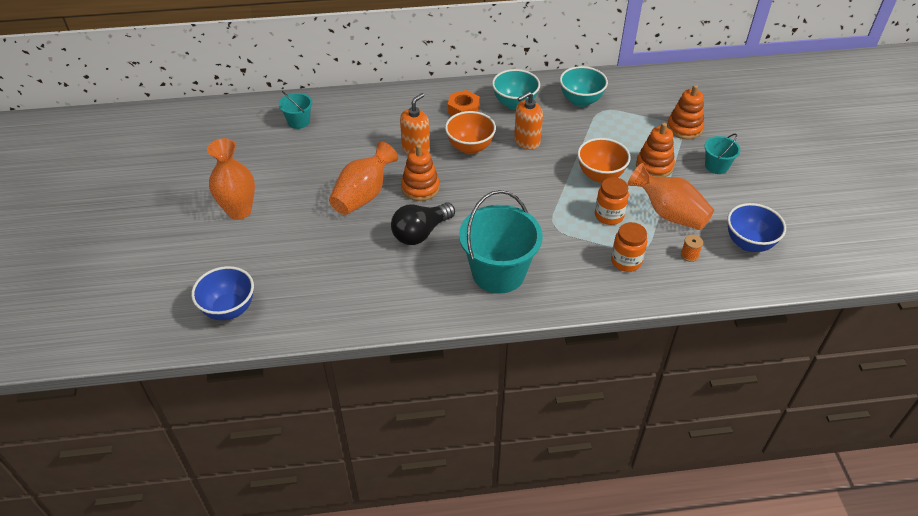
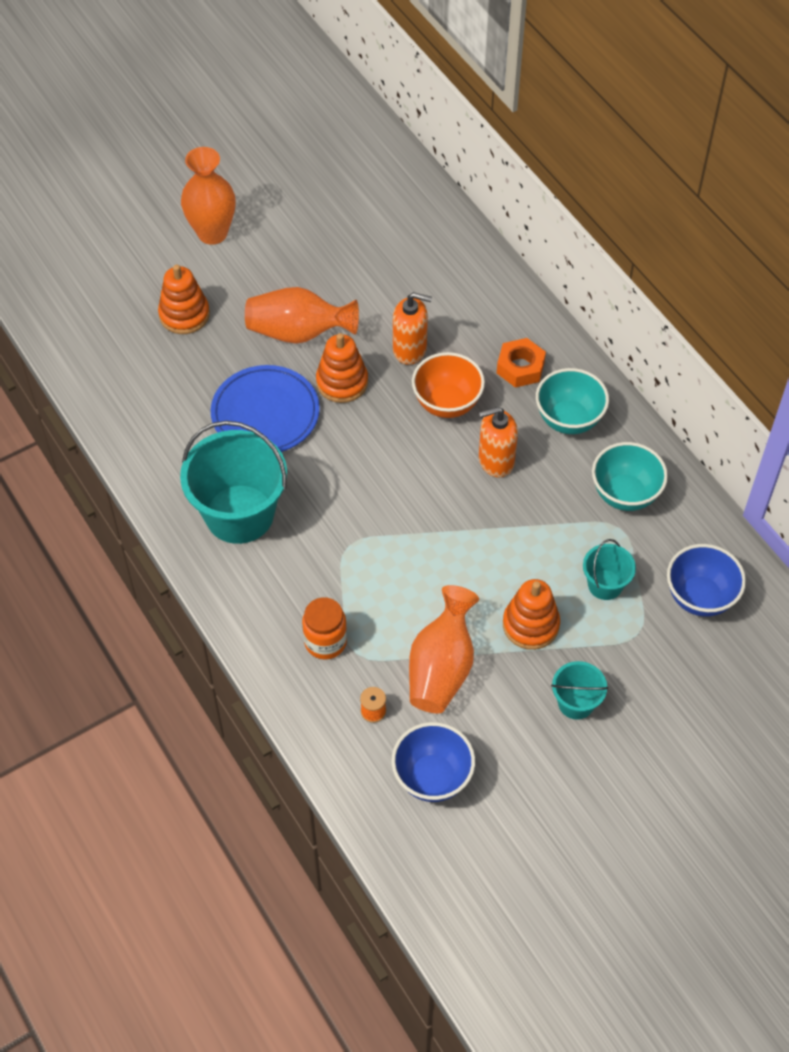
camera: 65 degrees right, 10 degrees up
(229, 309) = (71, 295): blue bowl -> blue bowl (700, 597)
(299, 121) = (393, 212): turquoise bucket -> turquoise bucket (605, 585)
(420, 233) = (265, 413): black light bulb -> blue plate
(526, 141) = (496, 461): orange soap dispenser -> orange soap dispenser turned 45 degrees counterclockwise
(600, 175) = (474, 566): orange bowl -> none
(609, 215) = (400, 599): orange jar -> none
(684, 128) = (641, 641): orange stacking toy -> orange stacking toy (184, 315)

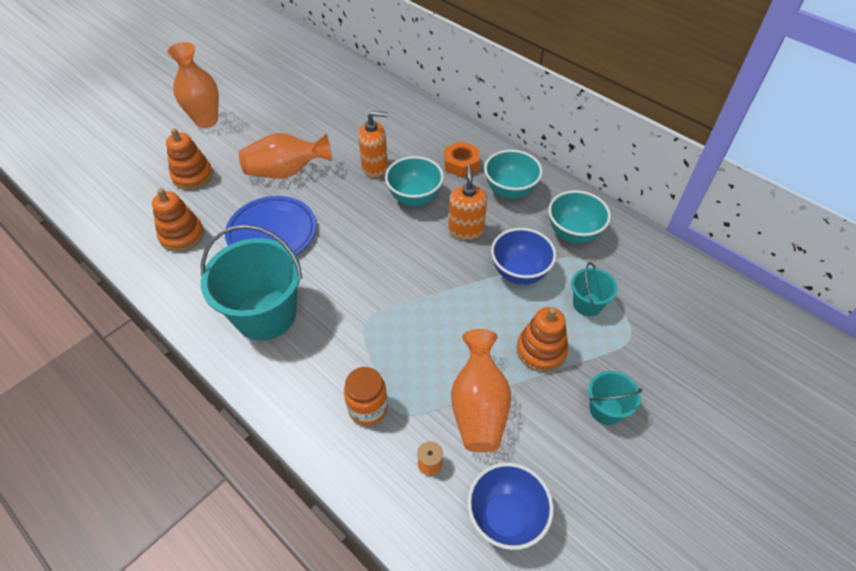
camera: 15 degrees left, 5 degrees down
(342, 382) = (329, 199): orange stacking toy -> orange stacking toy (182, 235)
(447, 403) = (414, 198): orange bowl -> turquoise bowl
(496, 461) = (466, 230): orange soap dispenser -> orange soap dispenser turned 120 degrees clockwise
(700, 597) = (664, 297): blue bowl -> blue bowl (519, 273)

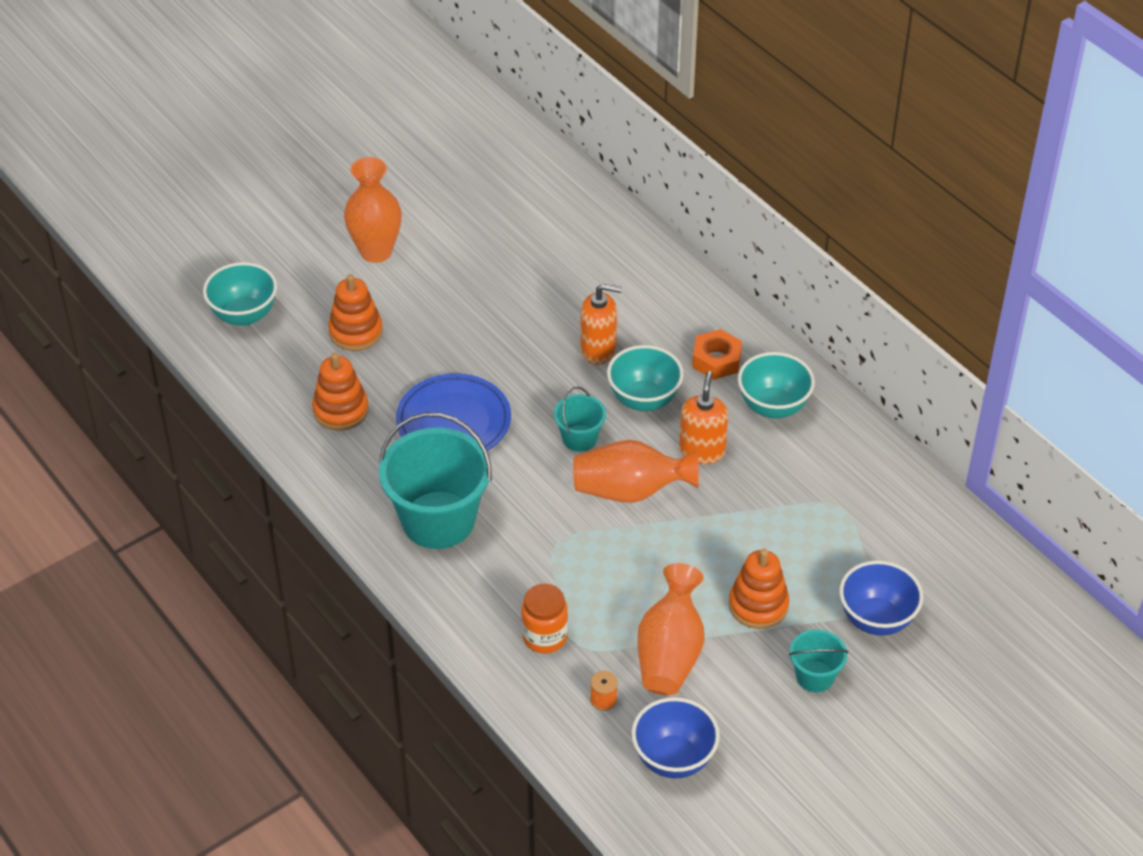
camera: 10 degrees right, 5 degrees down
(286, 172) = (479, 341): orange vase -> orange vase (630, 491)
(519, 273) = (757, 513): blue bowl -> blue bowl (876, 619)
(573, 233) = (840, 474): turquoise bowl -> turquoise bowl (244, 315)
(587, 304) = (831, 561): turquoise bucket -> turquoise bucket (579, 438)

